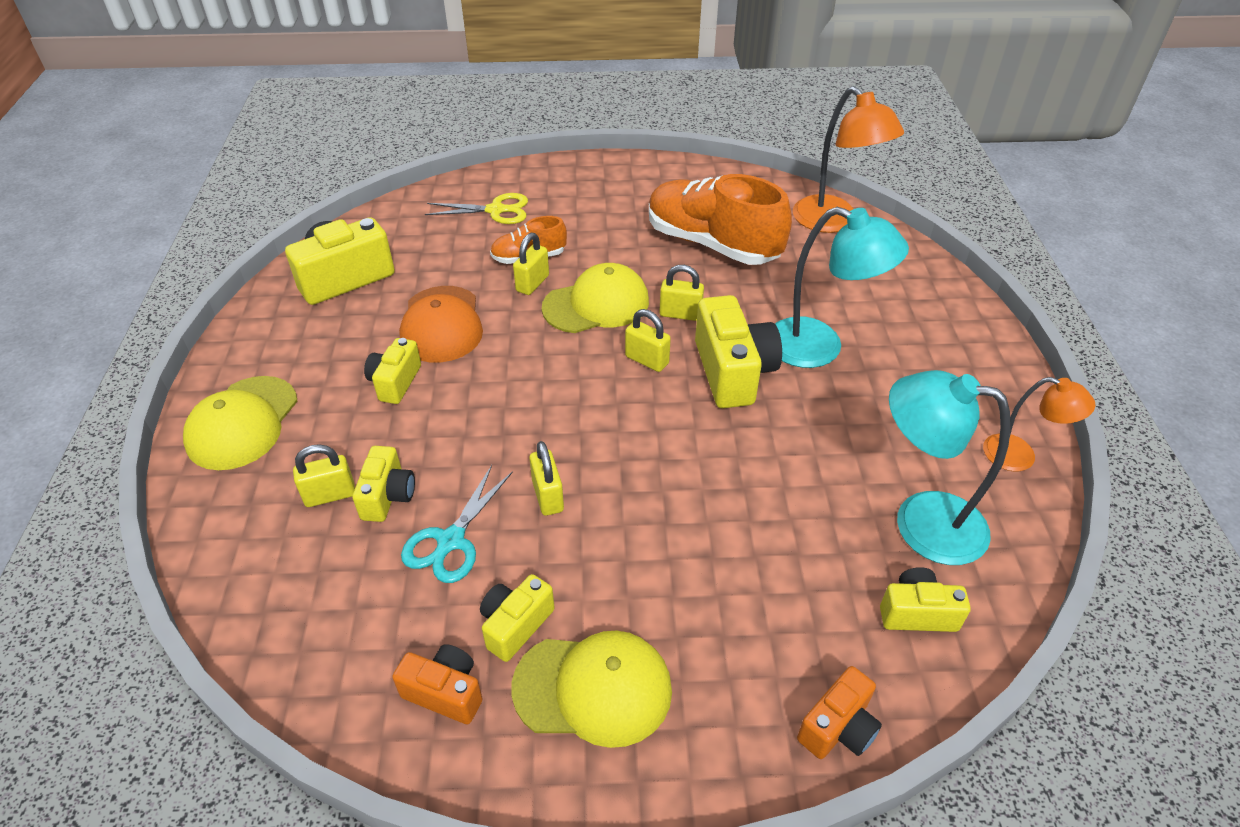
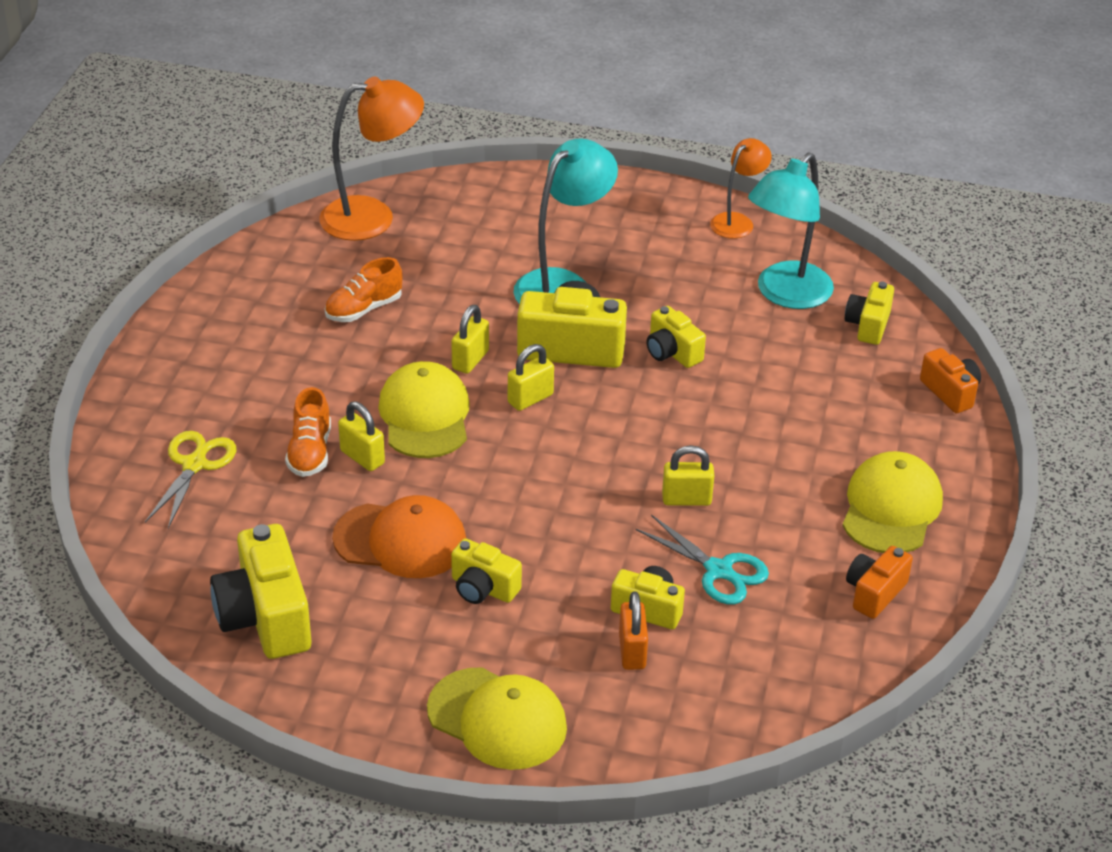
camera: 75 degrees left, 5 degrees down
(330, 495) = (632, 651): yellow padlock -> orange padlock
(515, 625) = (821, 542): yellow camera -> yellow camera (672, 352)
(712, 244) = (363, 309): orange shoe -> orange shoe, size x0.49

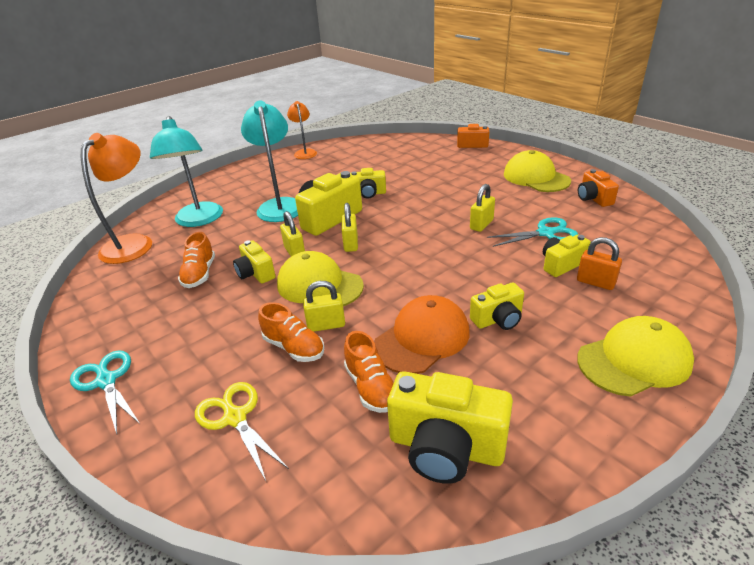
camera: 50 degrees left, 5 degrees down
(169, 354) = (106, 381): none -> turquoise scissors
(300, 535) = (371, 387): none -> orange shoe
(785, 294) = (366, 157): turquoise lamp -> turquoise lamp (199, 220)
(868, 325) = (410, 147): yellow camera -> yellow camera (256, 273)

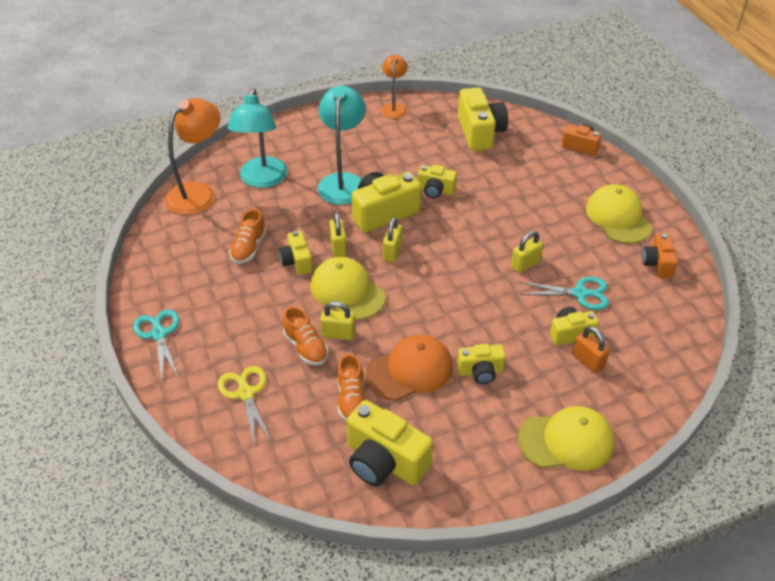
camera: 15 degrees right, 10 degrees up
(386, 153) = (480, 133): none -> yellow camera

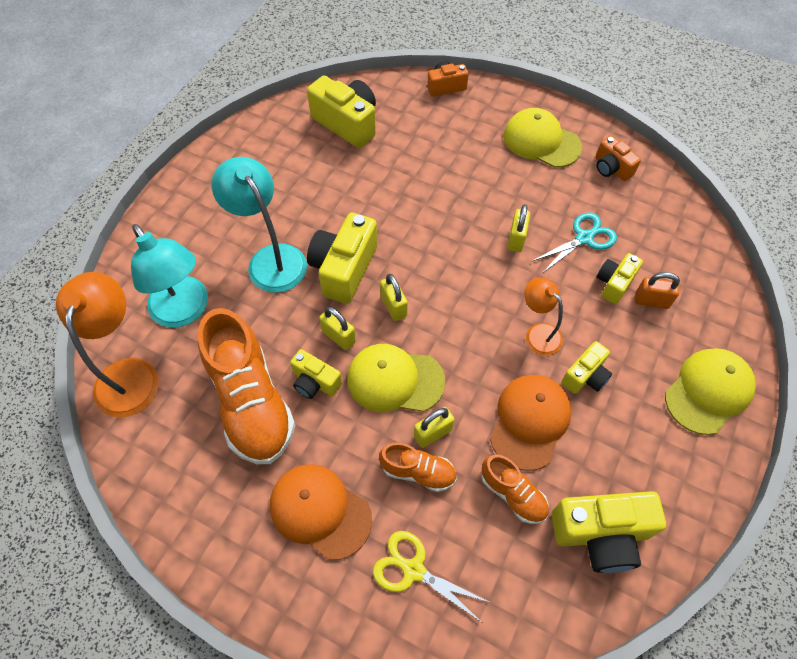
camera: 40 degrees left, 15 degrees up
(159, 334) = (258, 576): turquoise scissors -> none
(226, 327) = (320, 511): none -> orange cap
(249, 248) = (251, 402): orange shoe -> orange shoe, size x2.02
(394, 107) = (239, 142): orange lamp -> orange lamp (538, 333)
(435, 190) = (367, 212): yellow camera -> none

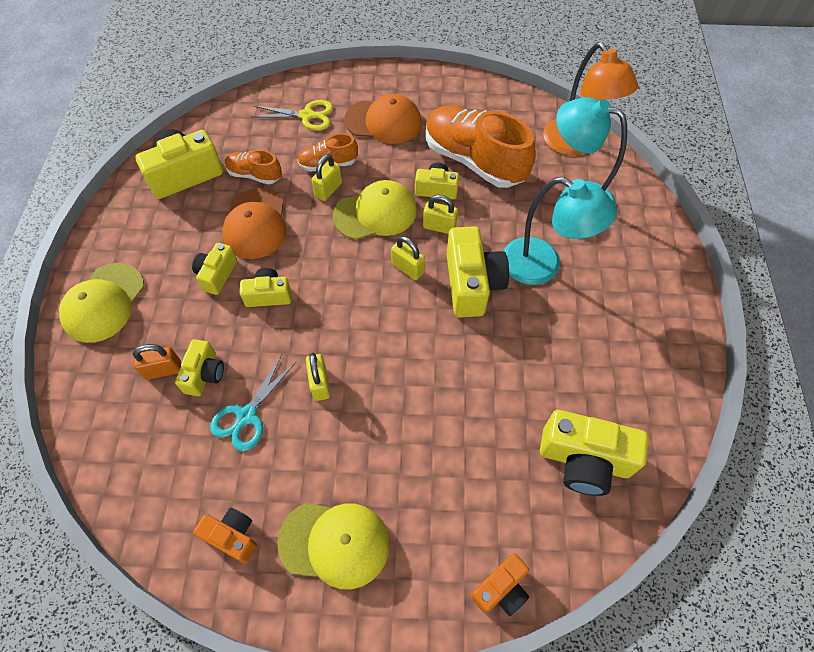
camera: 155 degrees right, 0 degrees up
(538, 333) = (268, 295): orange lamp -> yellow camera

